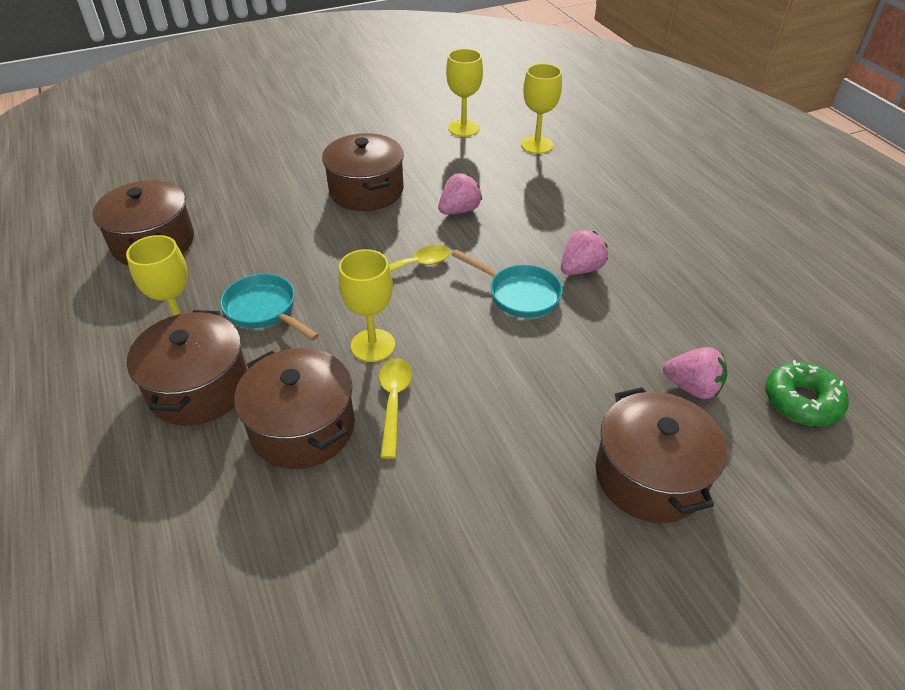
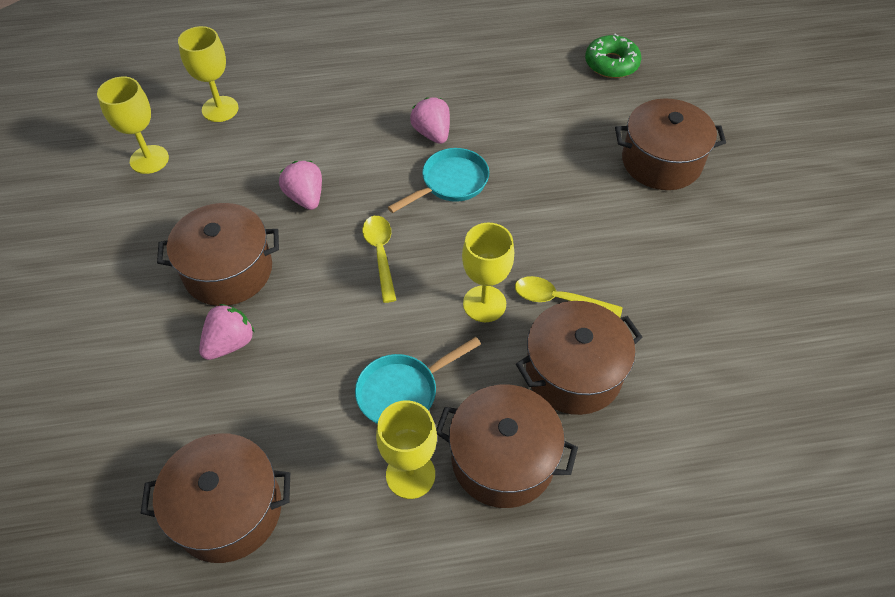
camera: 75 degrees left, 10 degrees up
(692, 387) = (586, 112): pink strawberry -> pink strawberry (230, 343)

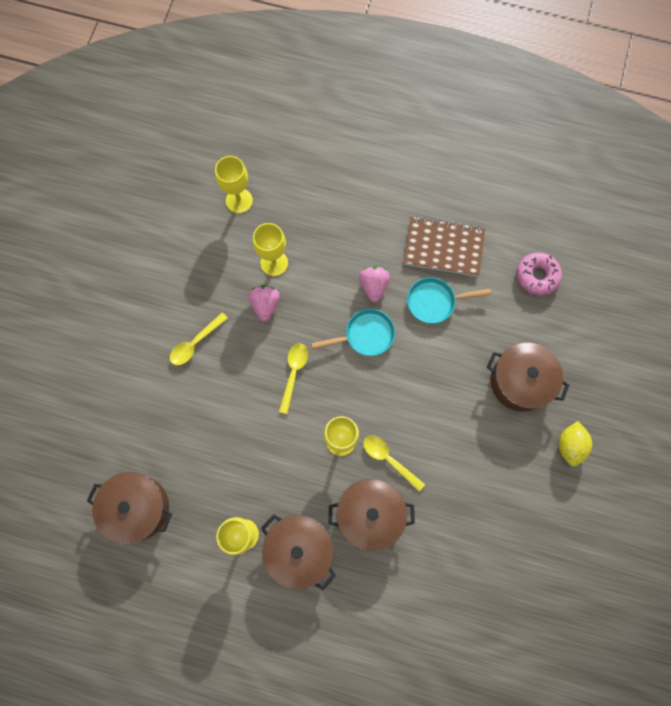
camera: 25 degrees right, 20 degrees up
(149, 159) = (177, 227): yellow goblet -> yellow goblet (274, 263)
(228, 270) = (195, 343): brown pot -> yellow spoon
(230, 343) = (177, 398): pink strawberry -> none
(403, 392) = (263, 479): turquoise pan -> turquoise pan (434, 302)
(492, 73) = (443, 247): none -> brown notebook
(611, 64) = (537, 276): green donut -> pink donut
(761, 200) = (569, 445): none -> yellow lemon

